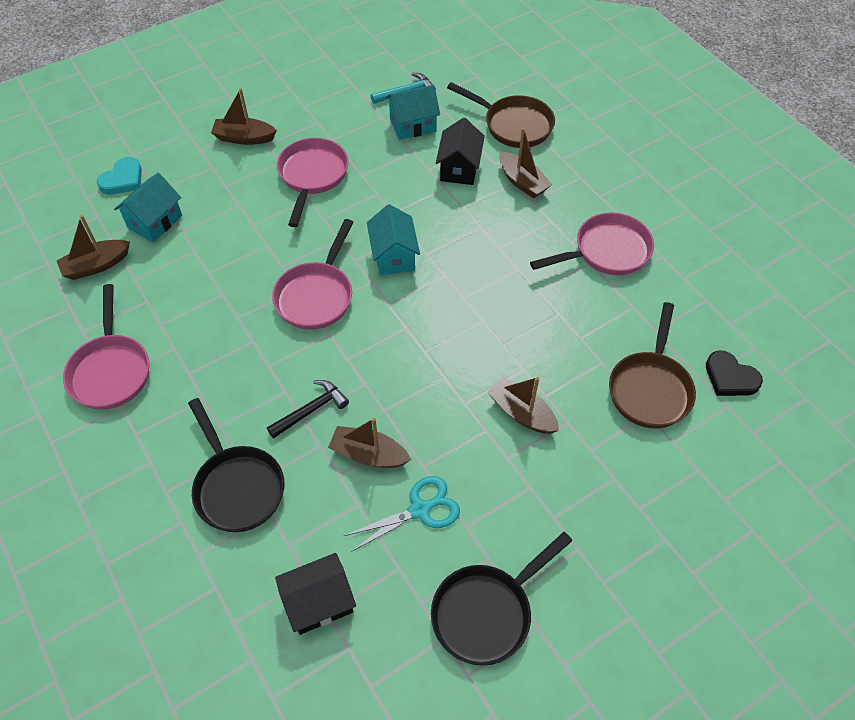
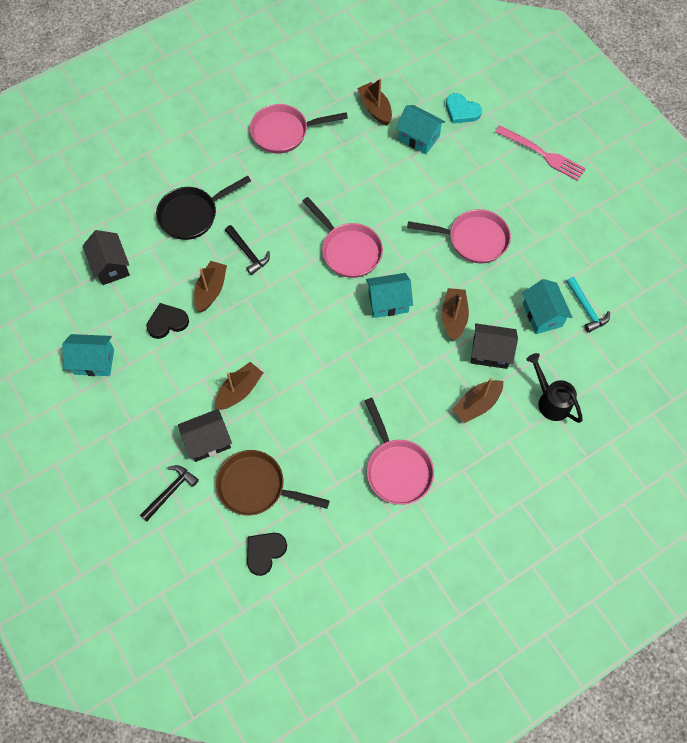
camera: 90 degrees right, 10 degrees up
(203, 112) = (542, 154): none -> pink fork
(244, 138) = (514, 187): brown boat -> brown boat (453, 317)
(316, 295) = (348, 250): pink pan -> pink pan turned 150 degrees counterclockwise
(420, 510) = (167, 322): turquoise scissors -> black heart
(487, 612) = (94, 361): black pan -> turquoise house
(513, 125) = (550, 401): brown pan -> black watering can
(597, 446) = (208, 441): none -> black house
(673, 488) = (170, 491): none -> black hammer

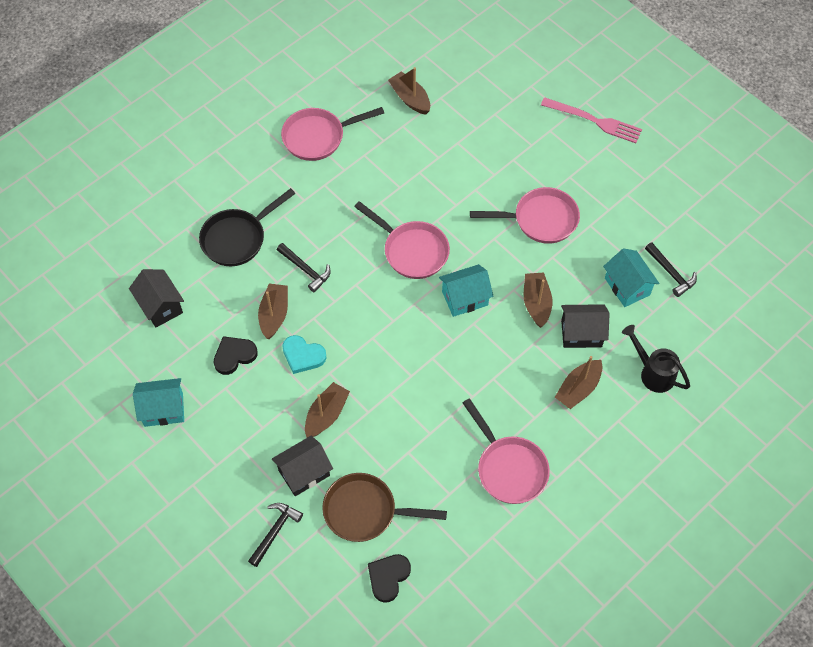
camera: 10 degrees left, 5 degrees down
(418, 138) = (462, 122): turquoise house -> none
(461, 111) = (501, 88): turquoise heart -> turquoise heart (303, 355)
(586, 309) = (671, 273): turquoise hammer -> black hammer

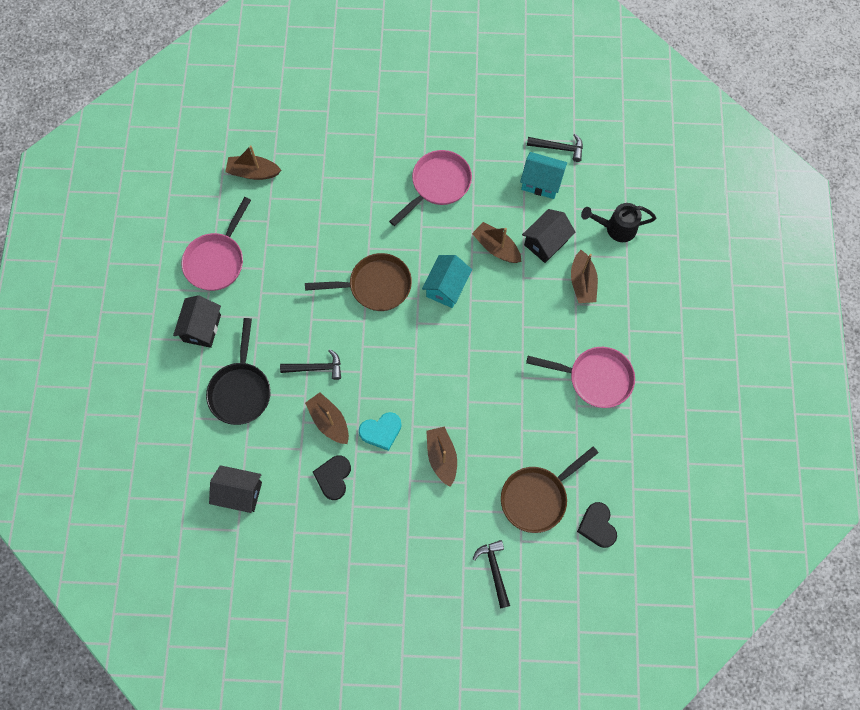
camera: 45 degrees left, 10 degrees up
(163, 409) = (326, 564): turquoise house -> none
(304, 473) = (470, 511): black house -> black house (202, 328)
(412, 251) = (375, 286): pink pan -> brown pan
(595, 121) = (400, 79): pink fork -> none

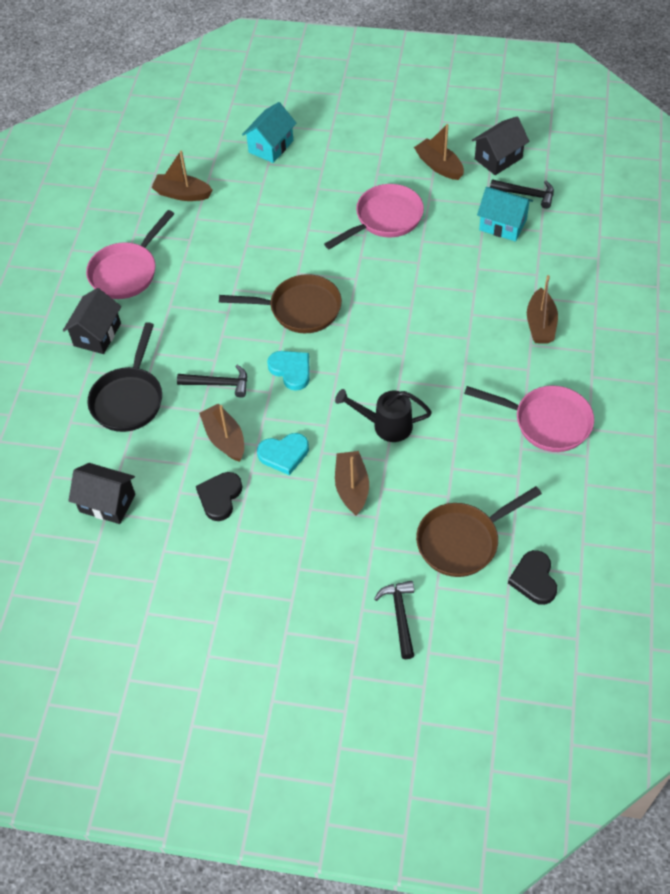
camera: 10 degrees right, 15 degrees down
(376, 348) = (291, 370): none -> turquoise heart
(446, 287) = (381, 317): turquoise house -> turquoise house (271, 146)
(496, 247) = (443, 283): brown boat -> brown boat (439, 166)
(546, 242) = (502, 282): black house -> black house (498, 158)
(616, 228) = (585, 274): black watering can -> black watering can (386, 425)

